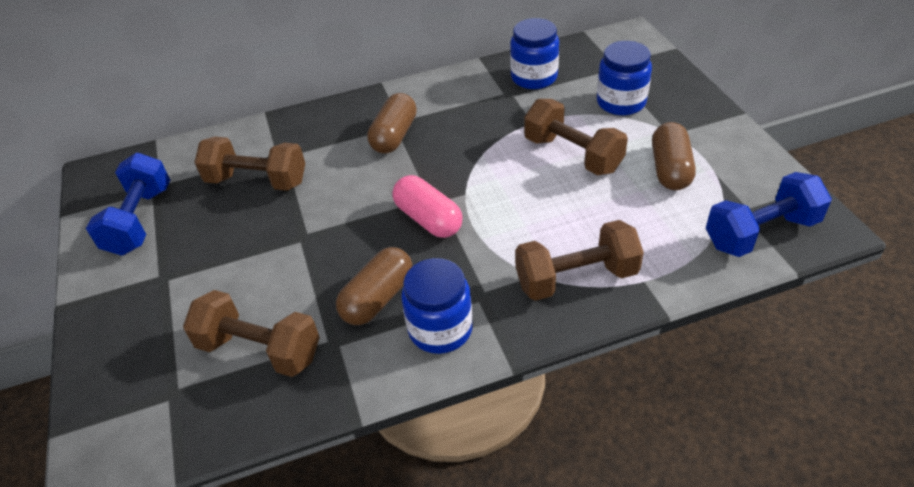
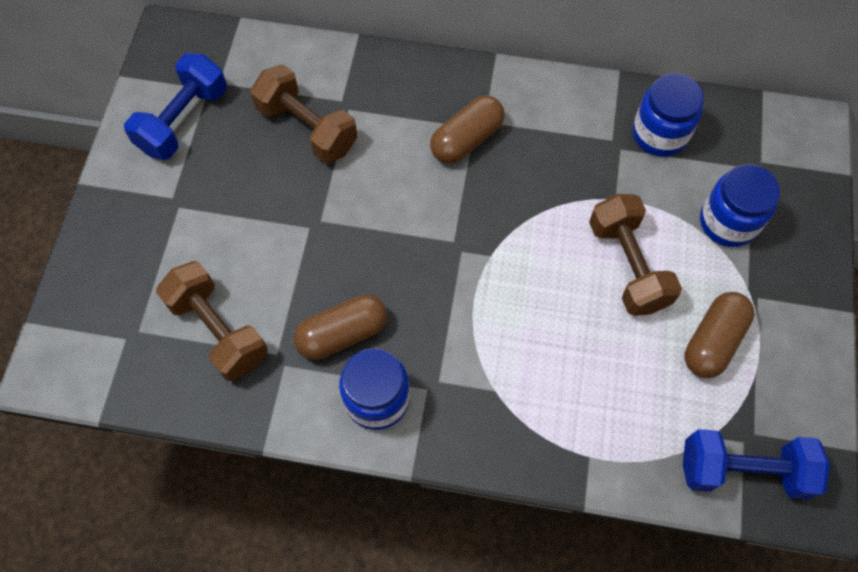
camera: 25 degrees right, 20 degrees up
(428, 219) = (438, 268): pink capsule -> none
(576, 278) = (530, 416): brown dumbbell -> none

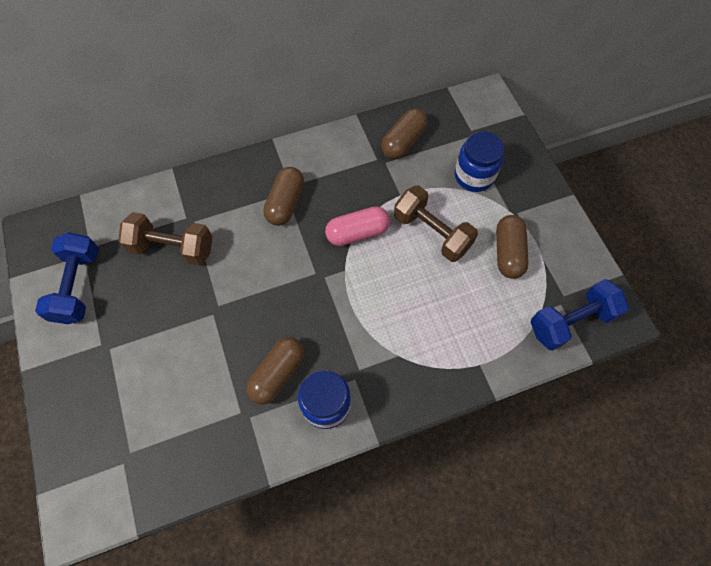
camera: 30 degrees left, 0 degrees up
(218, 330) = (189, 419): brown dumbbell -> none
(533, 219) = (357, 233): none -> pink capsule
(659, 134) = (403, 142): blue jar -> brown capsule

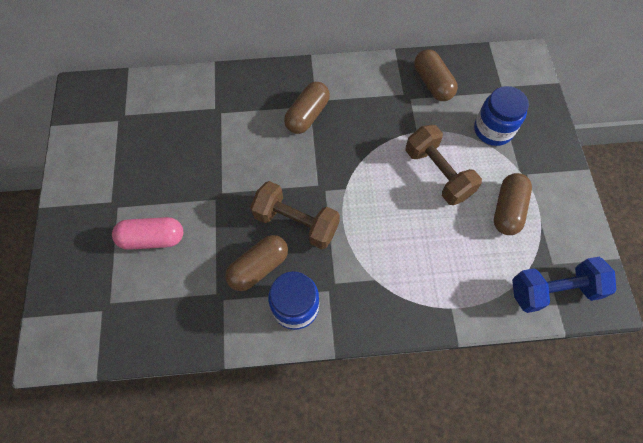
camera: 15 degrees right, 0 degrees up
(78, 286) = (105, 146): blue dumbbell -> none
(172, 248) = (195, 132): brown dumbbell -> brown dumbbell (296, 223)
(357, 233) = (367, 157): pink capsule -> pink capsule (152, 238)
(403, 142) = (432, 83): brown capsule -> brown capsule turned 75 degrees counterclockwise

